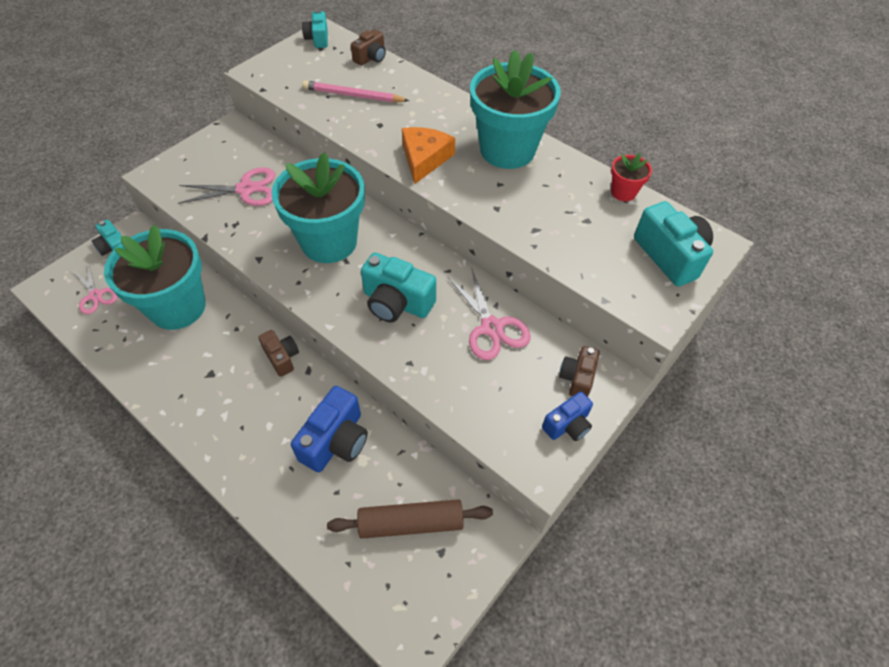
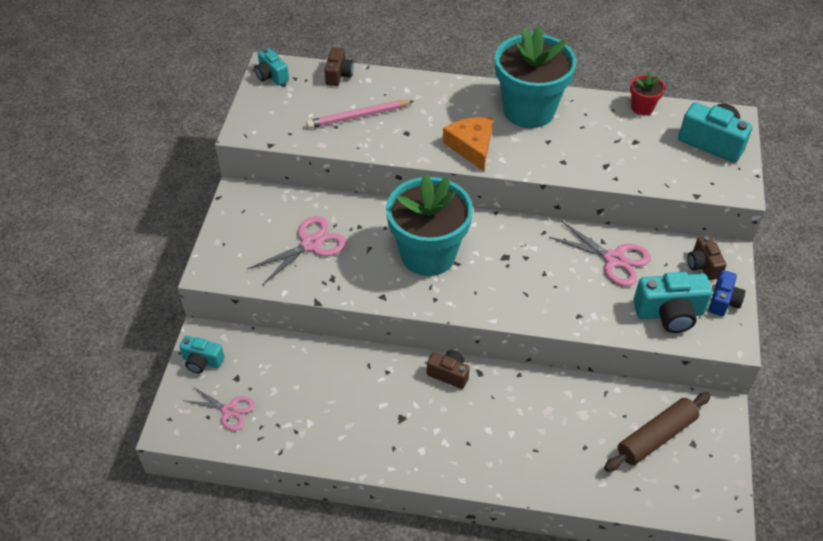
camera: 30 degrees left, 5 degrees down
(177, 307) = (317, 381): turquoise flower pot -> none
(336, 441) = (551, 412): blue camera -> none
(396, 302) = (528, 276): turquoise camera -> turquoise camera (669, 313)

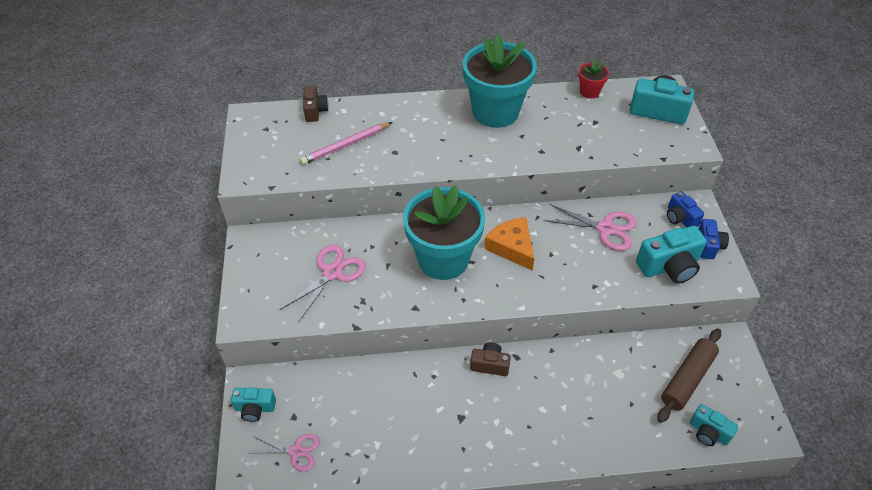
camera: 15 degrees left, 0 degrees up
(271, 76) = (252, 123): turquoise camera -> turquoise camera (708, 432)
(471, 146) = (457, 153): orange cheese -> orange cheese (512, 247)
(703, 265) = (680, 218): brown camera -> blue camera

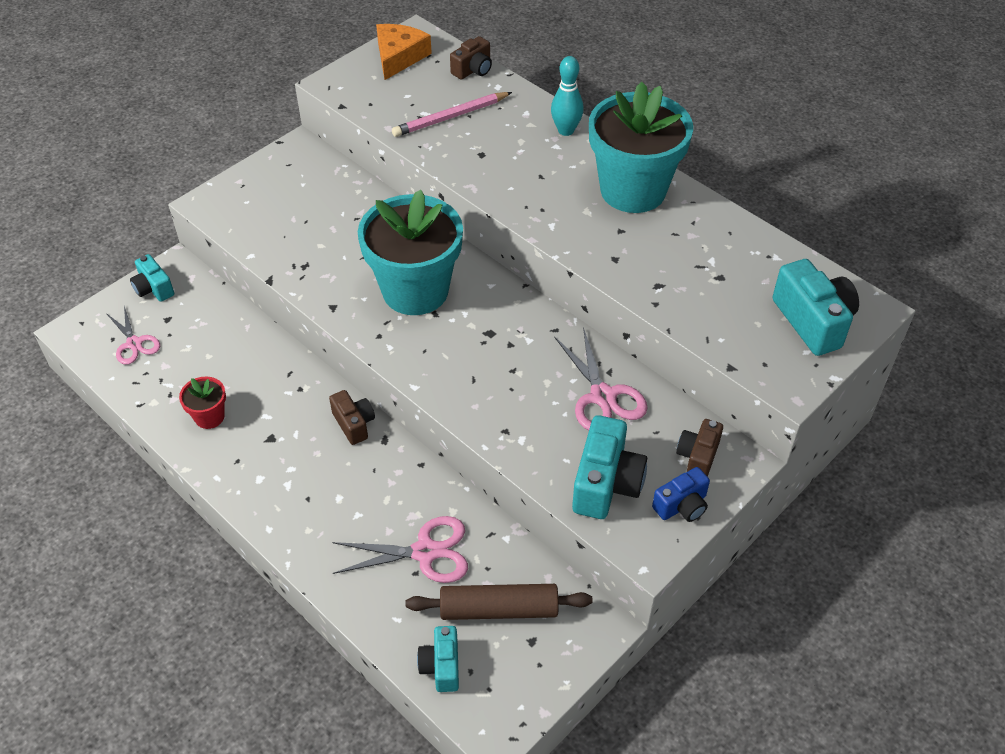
camera: 50 degrees right, 0 degrees up
(332, 273) = (317, 225): pink scissors -> pink scissors (425, 552)
(345, 145) = (450, 117): pink pencil -> pink pencil turned 45 degrees counterclockwise
(416, 107) = (566, 130): none -> turquoise bowling pin
(512, 247) = (488, 333): orange cheese -> orange cheese (399, 57)
(589, 92) = (767, 246): red flower pot -> red flower pot (209, 417)
(669, 266) = (606, 483): turquoise camera -> turquoise camera turned 105 degrees counterclockwise
(680, 218) = (698, 456): blue camera -> brown camera

